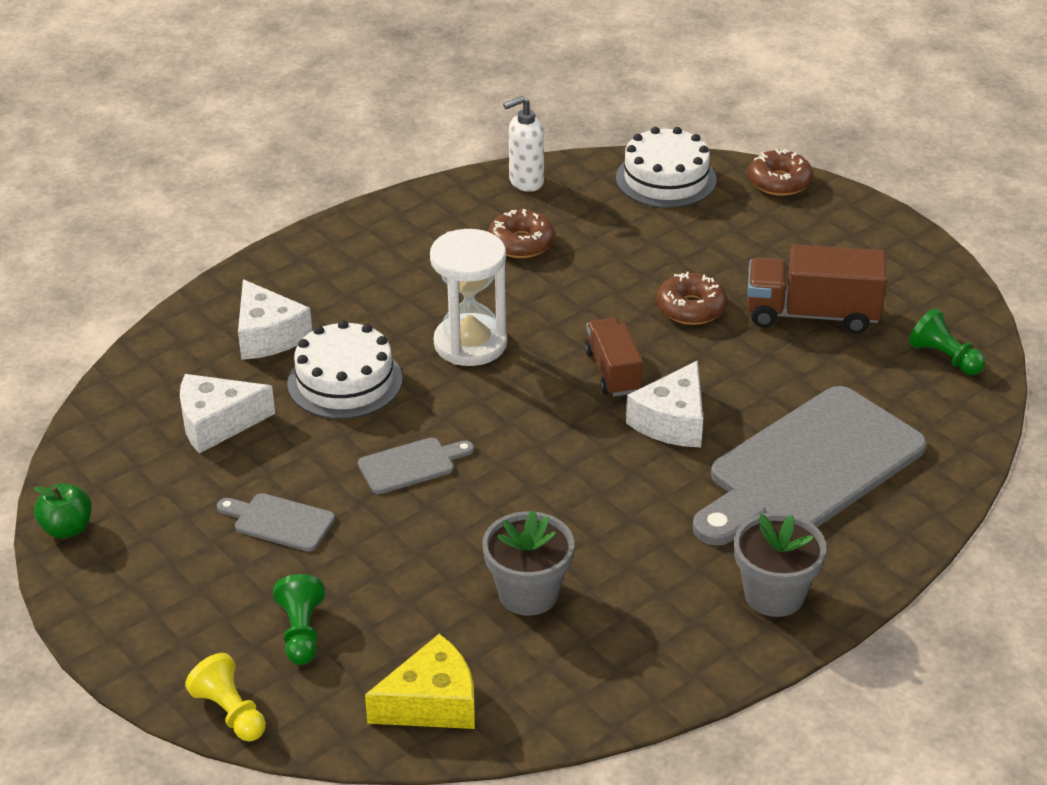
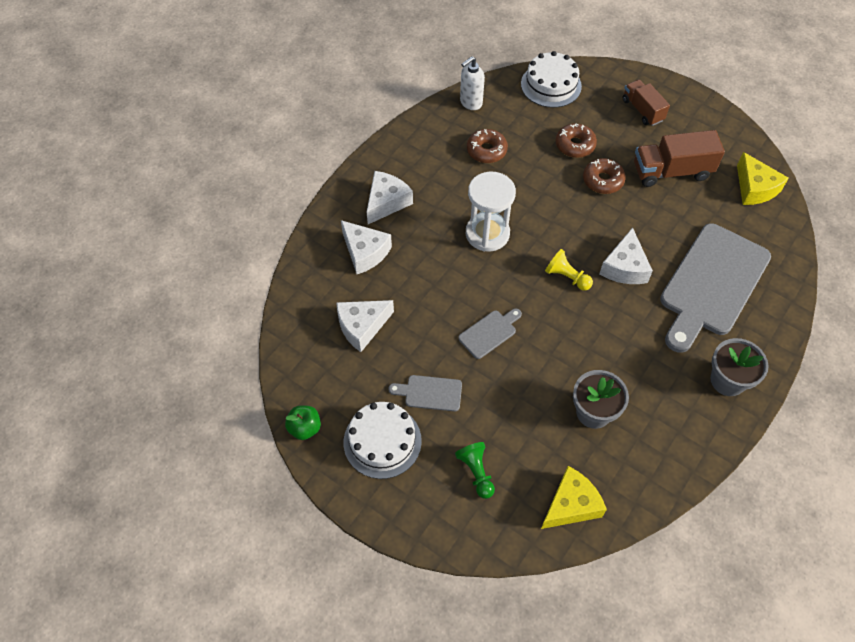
camera: 15 degrees left, 20 degrees up
(230, 712) = (459, 541): yellow pawn -> yellow pawn (566, 277)
(332, 281) = (386, 202): none -> white cheese
(345, 381) = (425, 278): white cake -> white cake (382, 441)
(613, 372) = (577, 237): brown truck -> brown truck (642, 110)
(779, 182) = (616, 75): brown donut -> brown donut (575, 145)
(944, 357) = (754, 188): green pawn -> yellow cheese

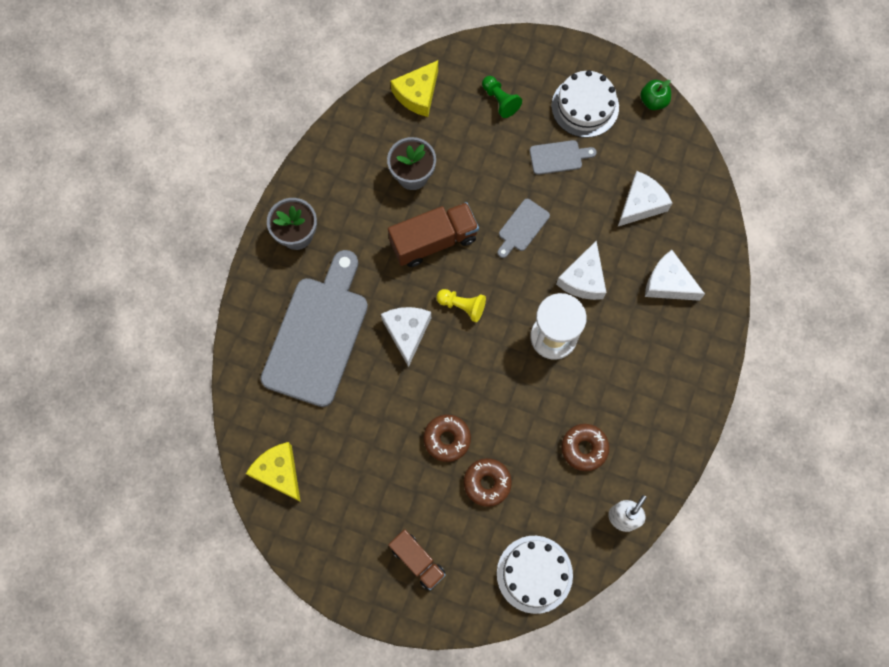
camera: 165 degrees right, 15 degrees up
(386, 202) = (669, 349): white cheese -> white cheese (583, 279)
(671, 171) = (373, 472): brown truck -> brown truck (433, 241)

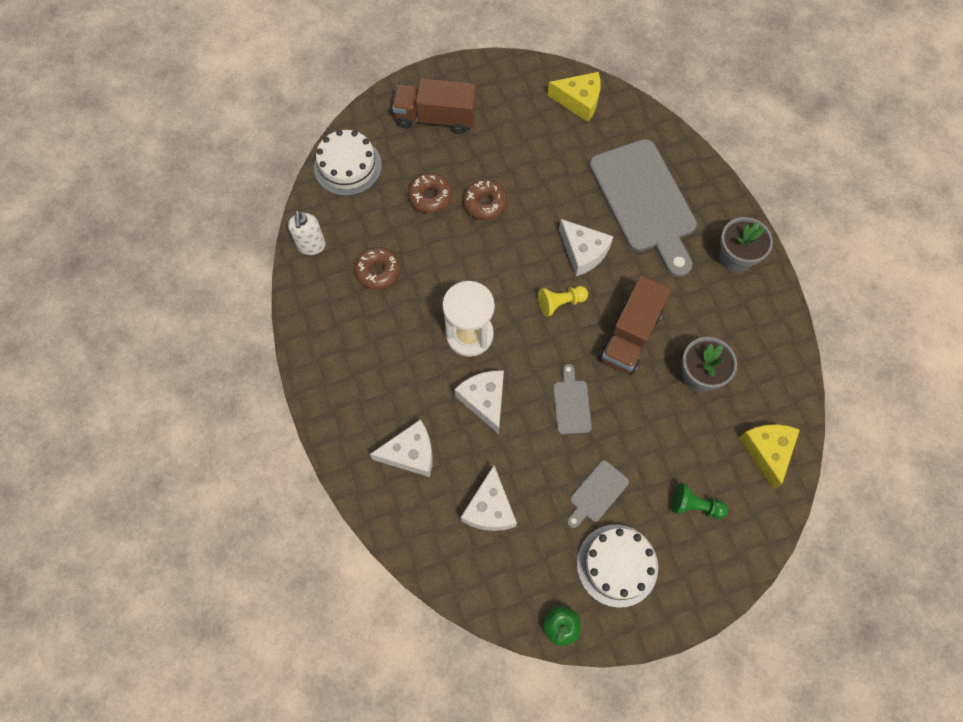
camera: 140 degrees right, 5 degrees down
(417, 560) = (436, 118): brown truck -> brown truck, size x1.52

